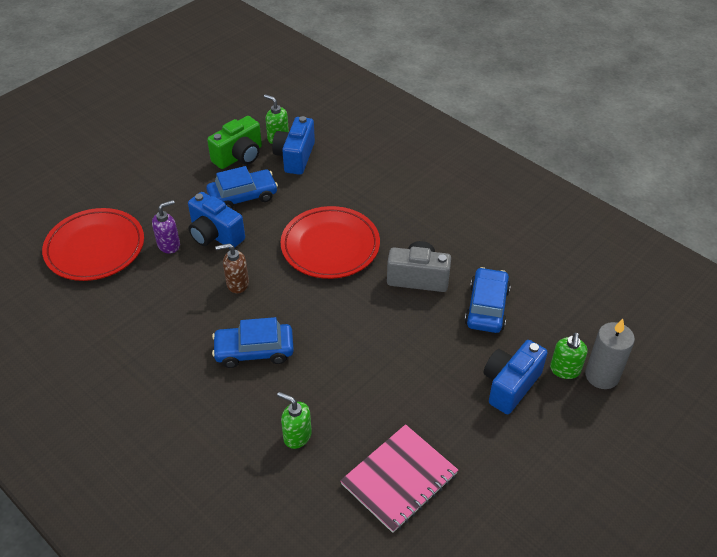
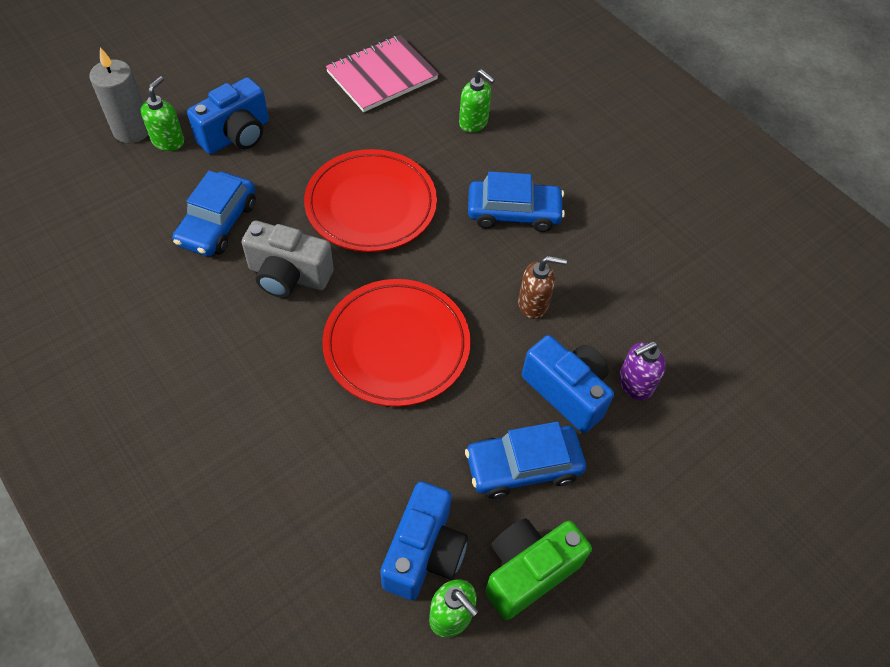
camera: 175 degrees left, 10 degrees up
(95, 248) = (744, 395): red plate -> red plate (371, 205)

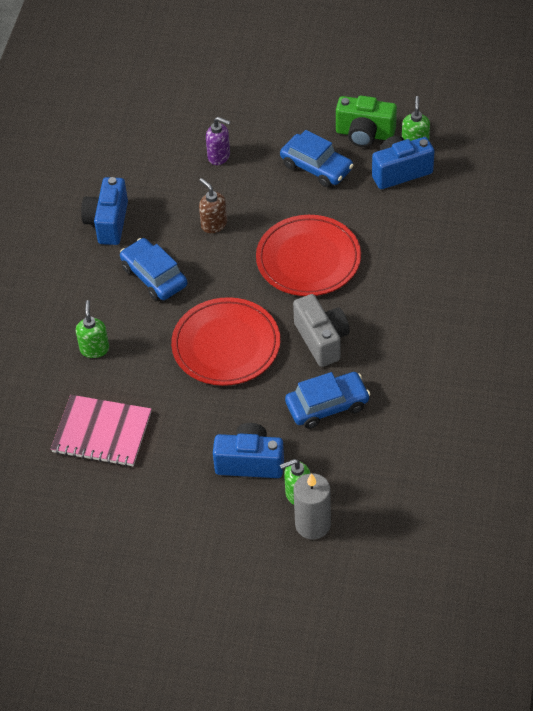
camera: 125 degrees left, 5 degrees down
(566, 392) = (255, 177): blue camera -> blue camera (108, 222)

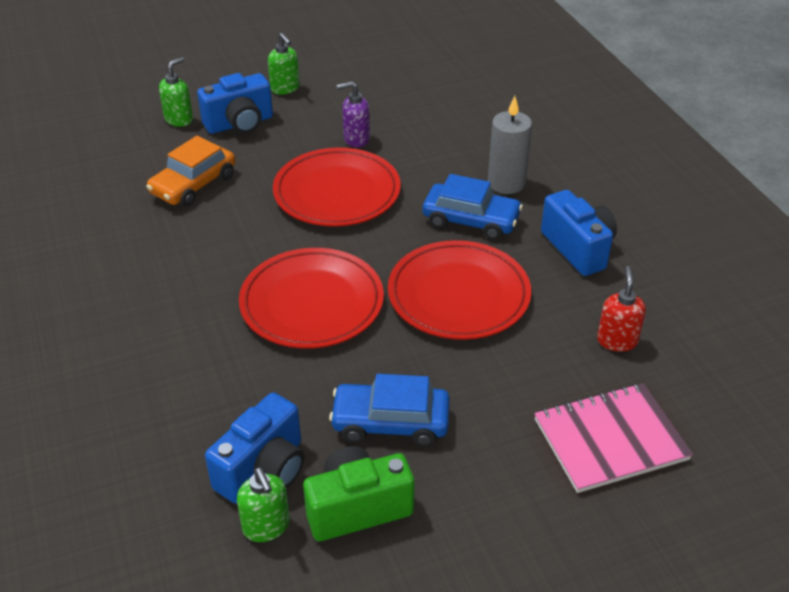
camera: 145 degrees right, 10 degrees down
(94, 349) = (463, 145): green soap dispenser -> green soap dispenser (285, 88)
(102, 432) = (391, 98): pink notebook -> pink notebook (610, 440)
(151, 156) = (617, 340): none -> red soap dispenser
(214, 224) = (458, 295): brown soap dispenser -> red plate
(219, 156) = (534, 378): purple soap dispenser -> purple soap dispenser (356, 139)
(313, 524) = (152, 107): grey candle -> grey candle (506, 183)
(322, 340) = (237, 233): grey camera -> none
(327, 405) = (193, 184): blue car -> orange car

